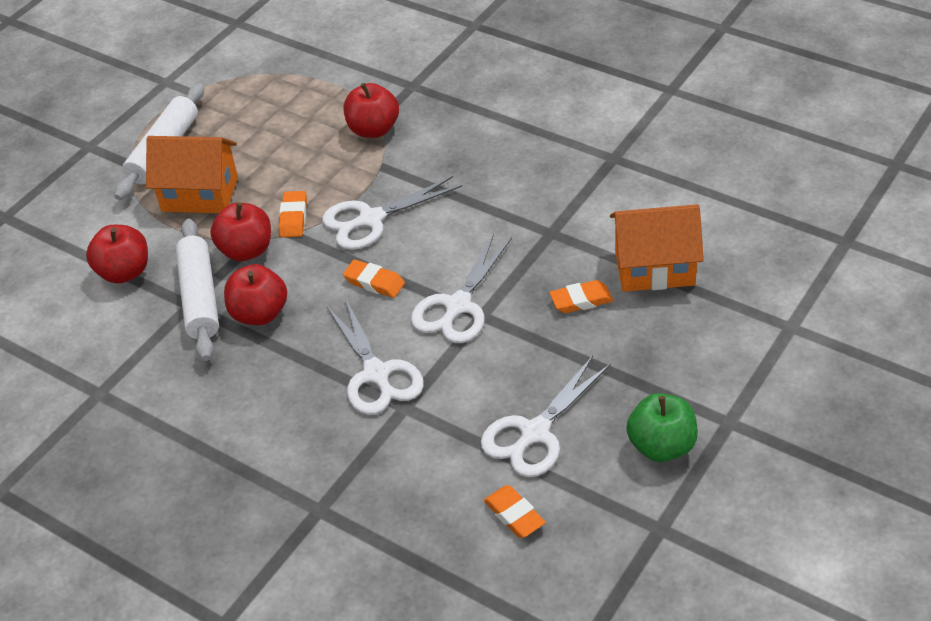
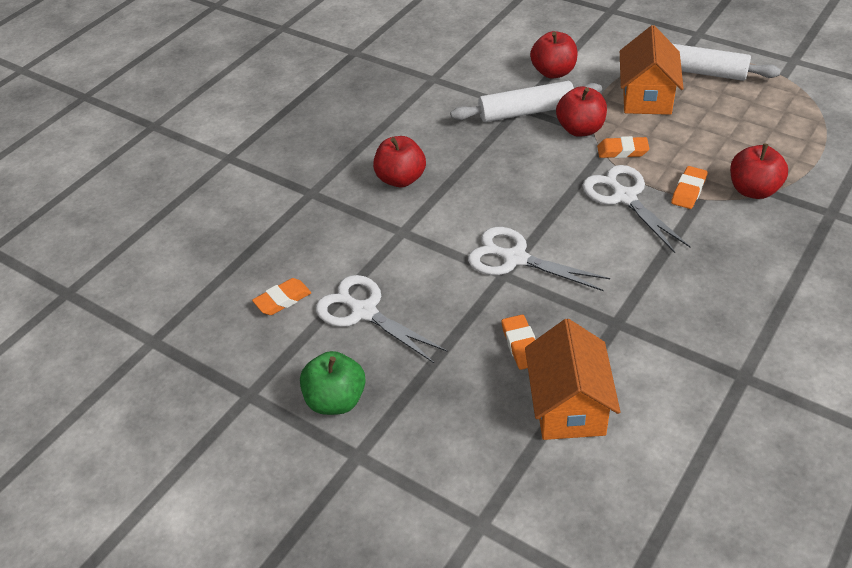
camera: 90 degrees right, 0 degrees up
(259, 314) = (508, 144): red apple -> red apple (401, 179)
(374, 282) = (544, 205): orange eraser -> orange eraser (688, 191)
(376, 374) = (439, 213): white scissors -> none

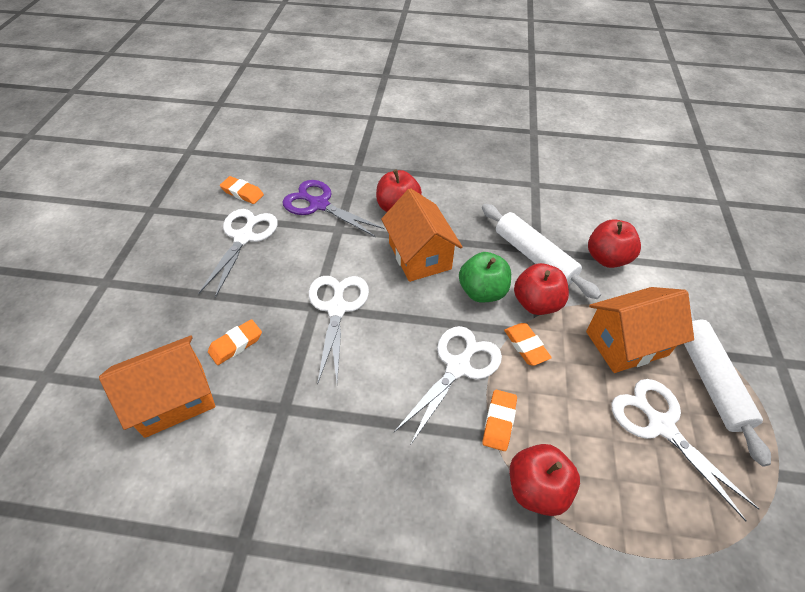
camera: 60 degrees right, 5 degrees up
(336, 400) = (154, 253): green apple -> green apple (482, 291)
(353, 237) = (319, 205): none -> purple scissors
(479, 183) = (419, 256): none -> orange house
(688, 191) = (499, 422): orange eraser -> orange eraser turned 75 degrees counterclockwise
(726, 110) = (661, 426): none -> white scissors

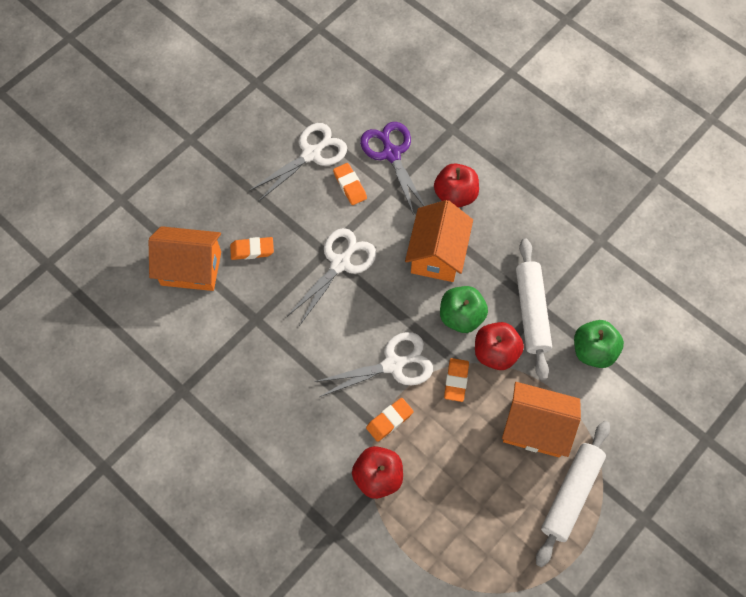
camera: 35 degrees right, 15 degrees up
(242, 193) = (336, 104): orange eraser -> orange eraser (350, 186)
(607, 258) = (593, 351): red apple -> green apple
(661, 426) = (500, 497): white scissors -> none

